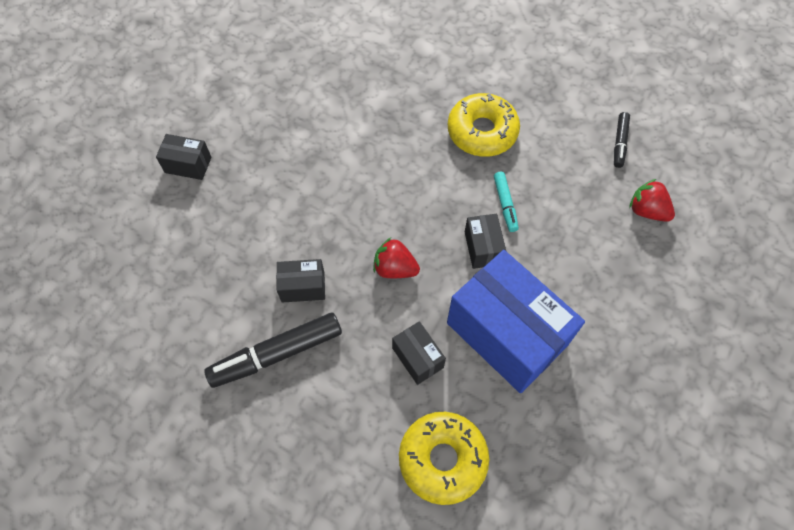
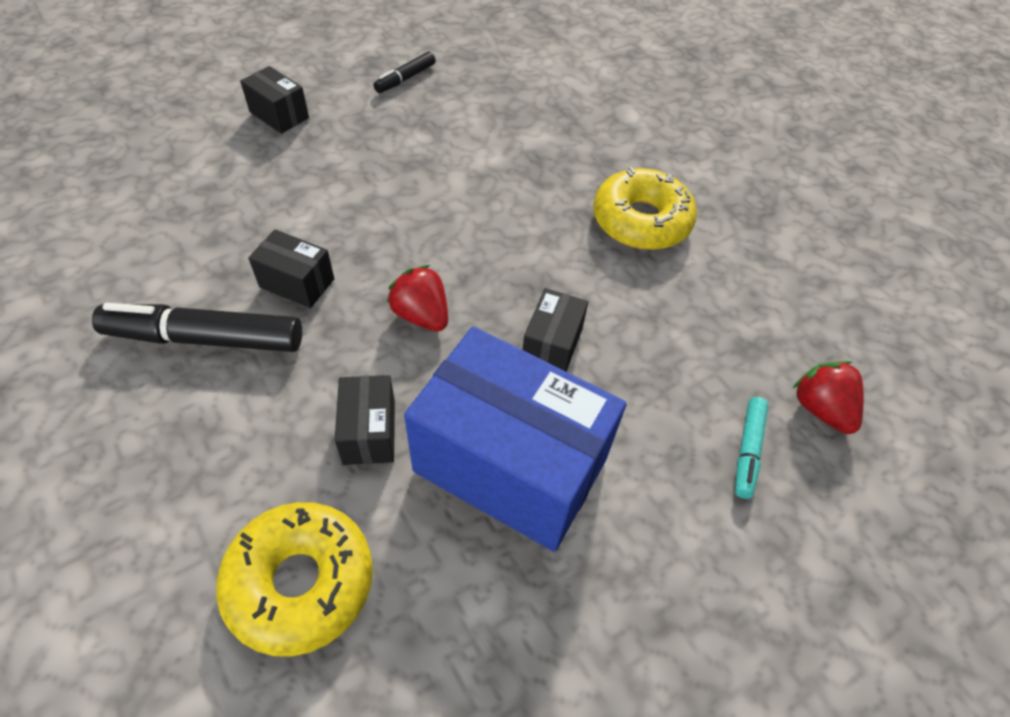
camera: 25 degrees right, 10 degrees down
(505, 204) = (617, 310): turquoise marker -> turquoise marker (747, 451)
(506, 334) = (510, 465): blue box -> blue box turned 45 degrees counterclockwise
(619, 143) = (826, 310): black marker -> black marker (405, 79)

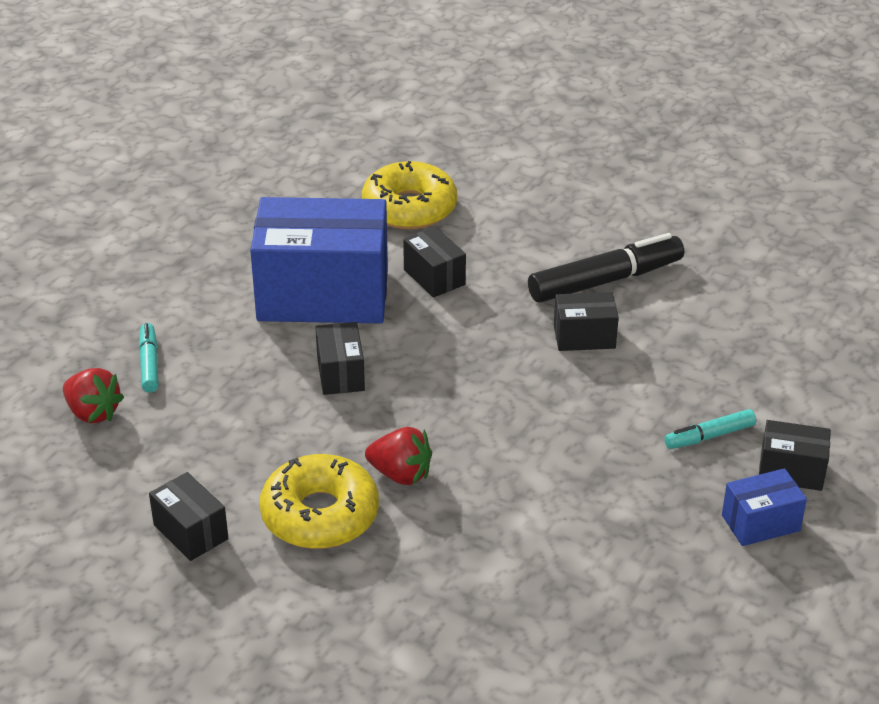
camera: 155 degrees right, 15 degrees down
(302, 158) = (709, 436): none -> turquoise marker
(340, 96) = (760, 523): none -> blue box
(405, 79) = (719, 583): black marker -> none
(421, 315) = (463, 354): red strawberry -> red strawberry (400, 474)
(750, 248) = (190, 532): none -> black box

